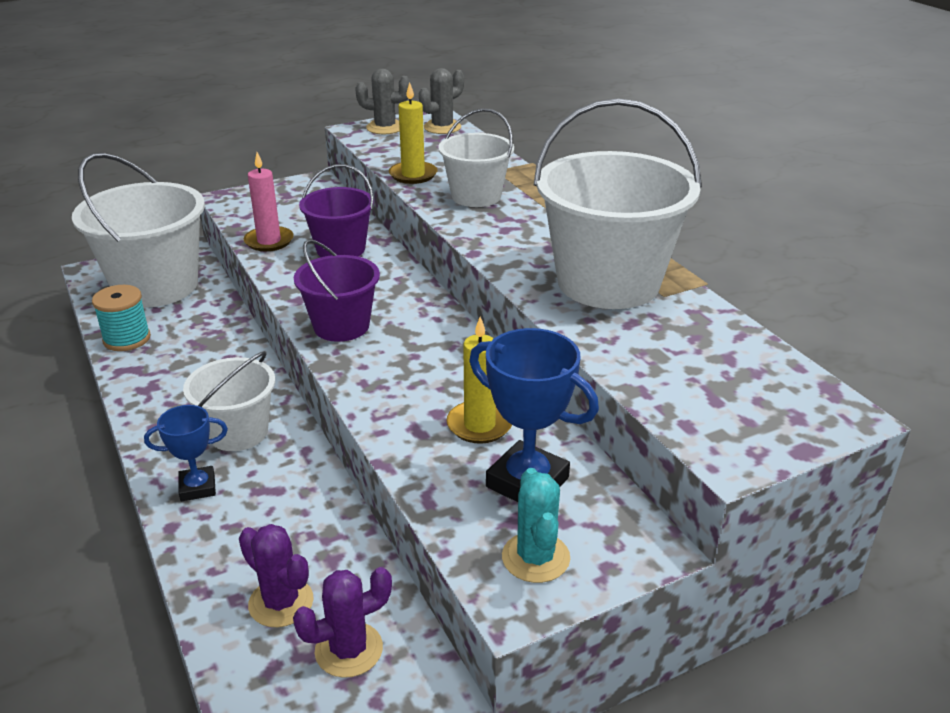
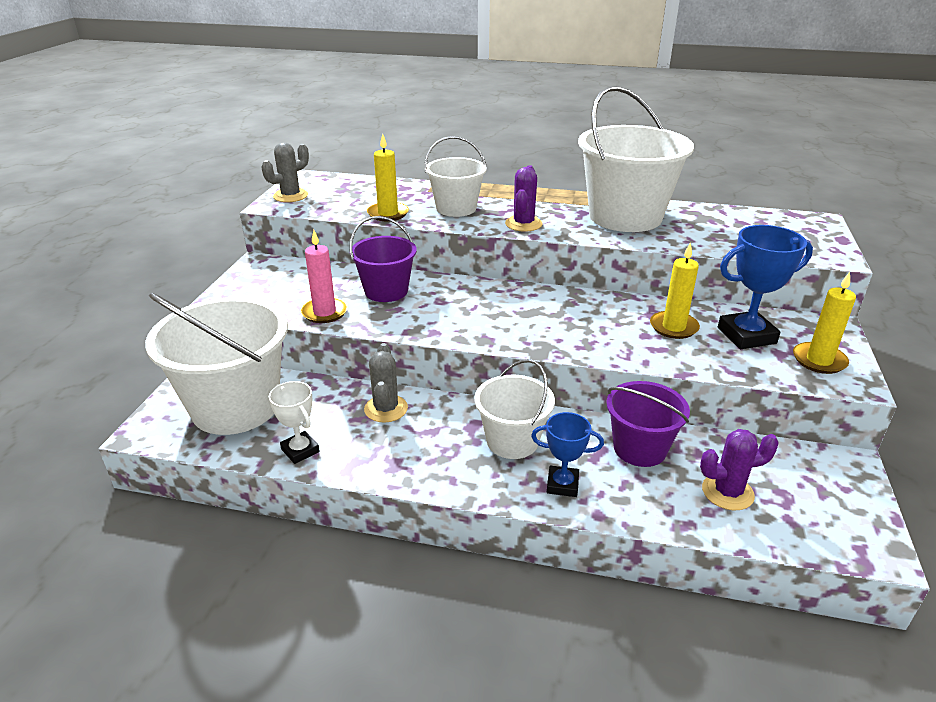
camera: 50 degrees left, 0 degrees up
(127, 339) = (300, 450): turquoise spool -> white trophy
(197, 487) = (562, 484): blue trophy -> blue trophy turned 75 degrees clockwise
(341, 326) = (496, 329): purple bucket -> purple bucket (639, 448)
(349, 650) = (793, 481): purple cactus -> purple cactus (523, 224)
(442, 127) = (330, 181): grey cactus -> grey cactus (386, 409)
(535, 557) = (819, 360): turquoise cactus -> yellow candle

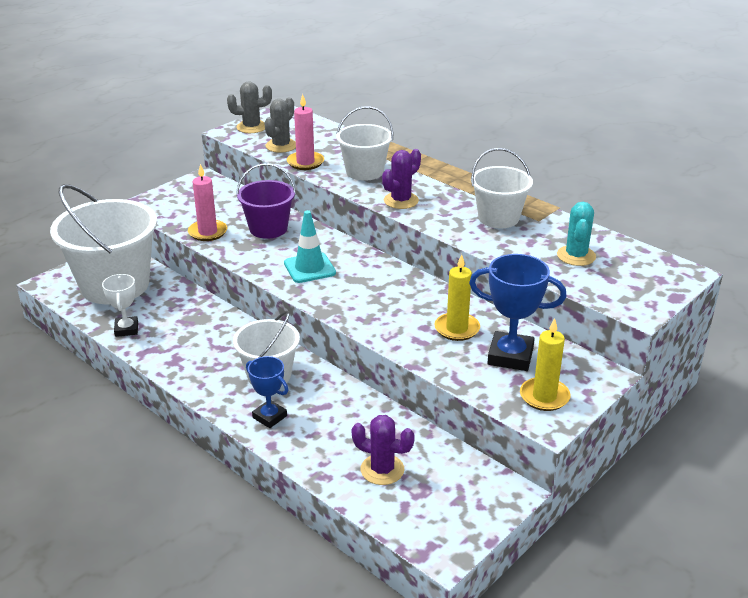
camera: 30 degrees right, 0 degrees up
(386, 409) = (207, 321): grey cactus -> grey cactus (281, 146)
(388, 214) = (305, 162): yellow candle -> pink candle
(473, 315) = (309, 268): none -> turquoise traffic cone
(625, 217) = (498, 218): white bucket -> white bucket, size x0.57
(639, 448) = (355, 415): purple bucket -> none
(727, 229) = (576, 256): none -> turquoise cactus

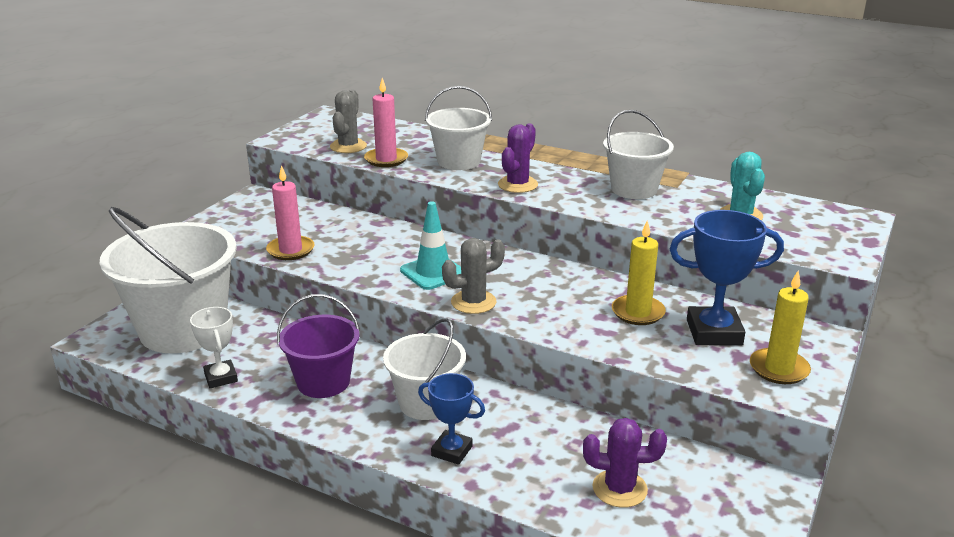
camera: 15 degrees left, 5 degrees down
(251, 127) = (303, 132): grey cactus -> grey cactus (473, 302)
(268, 228) = (361, 238): purple bucket -> purple bucket (323, 382)

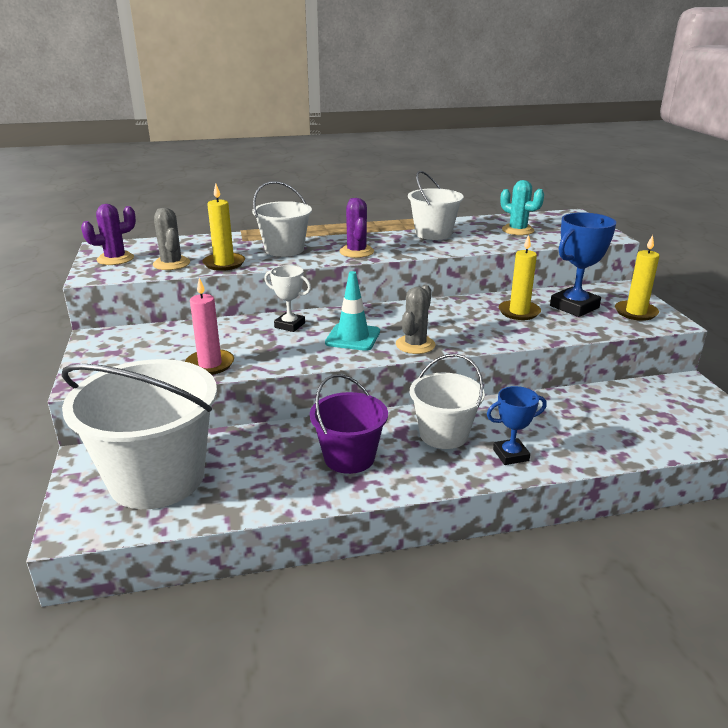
camera: 40 degrees left, 0 degrees up
(221, 377) = (259, 496): white trophy -> white trophy (289, 325)
(386, 159) = (224, 264): pink candle -> yellow candle
(619, 489) = (629, 425): purple cactus -> purple cactus (115, 259)

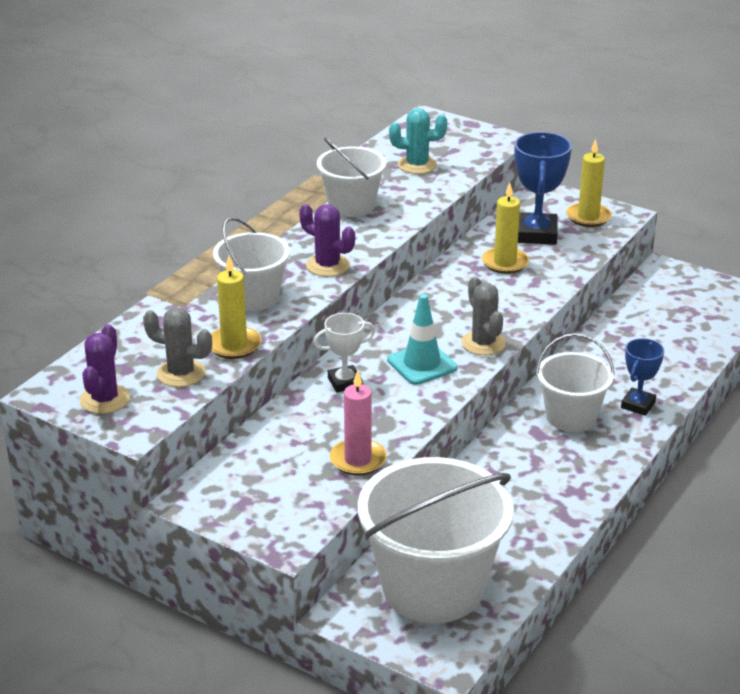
camera: 45 degrees left, 5 degrees up
(349, 457) = (539, 477): purple bucket -> none

